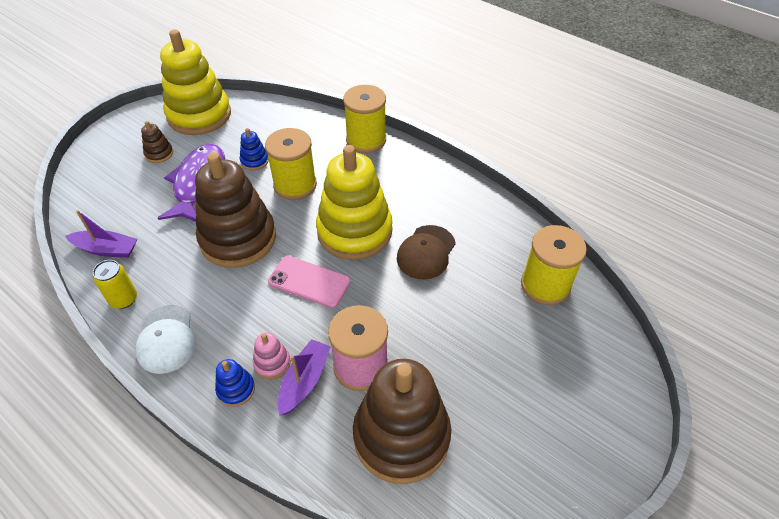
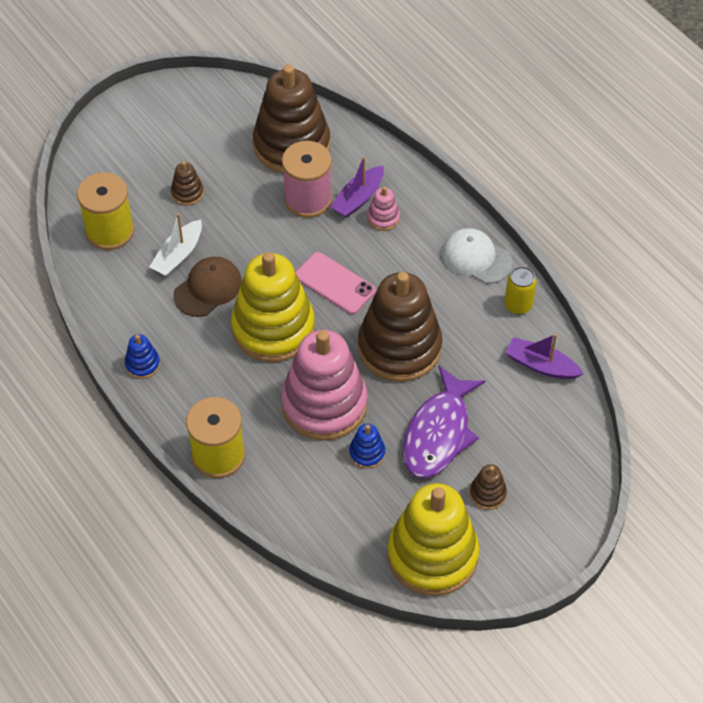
camera: 165 degrees left, 5 degrees up
(166, 339) = (476, 258): white cap -> white cap turned 60 degrees counterclockwise
(236, 389) = (417, 204): blue stacking toy -> blue stacking toy (142, 364)
(295, 185) = (324, 404): yellow spool -> pink stacking toy
(468, 276) = (178, 255): none -> white boat
(492, 343) = (187, 193): none -> brown stacking toy

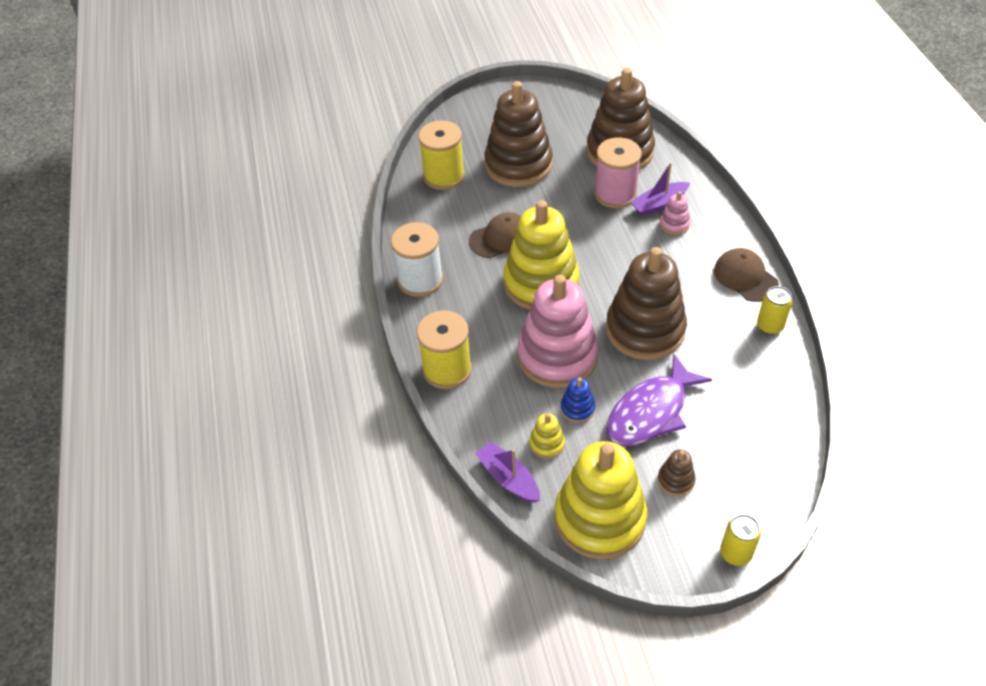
camera: 25 degrees right, 5 degrees down
(142, 364) = (420, 280): blue stacking toy -> white spool
(178, 255) = (489, 207): white boat -> none
(187, 193) = (518, 165): brown stacking toy -> brown stacking toy, size x2.42
(334, 283) = (609, 263): pink phone -> none
(352, 499) = (547, 444): none -> yellow stacking toy
(476, 258) = (745, 277): white cap -> brown cap
(541, 365) = (772, 383): purple boat -> purple boat (508, 478)
(566, 544) = (735, 553): none -> yellow can

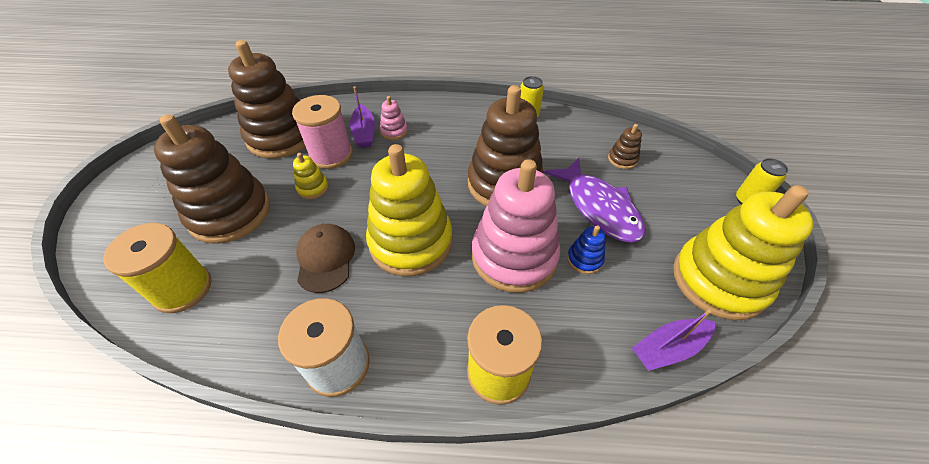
camera: 75 degrees left, 0 degrees up
(547, 444) = (625, 298): yellow stacking toy -> yellow stacking toy (313, 188)
(675, 480) = (675, 214): brown stacking toy -> brown stacking toy (622, 159)
(745, 277) = (473, 112): brown cap -> none

